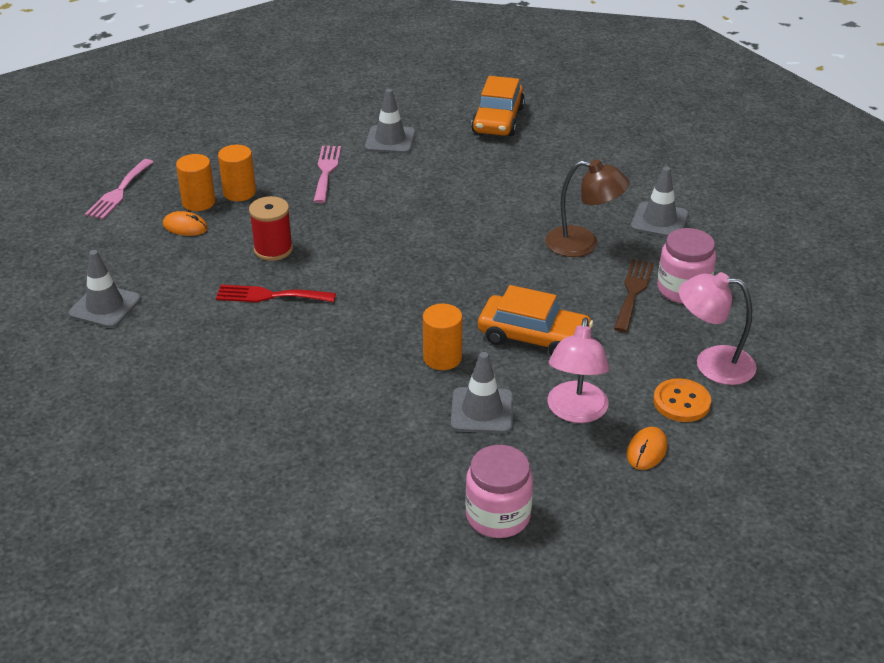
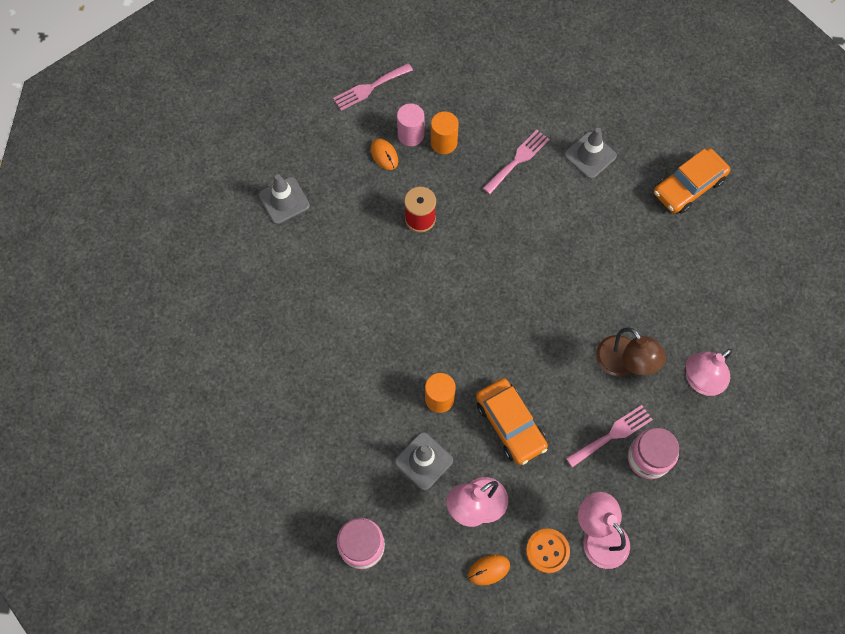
camera: 40 degrees right, 30 degrees up
(199, 202) = (411, 135): orange cylinder -> pink cylinder
(270, 295) = (384, 262): red fork -> none
(633, 292) = (612, 435): brown fork -> pink fork
(659, 221) = (700, 381): grey traffic cone -> pink lamp

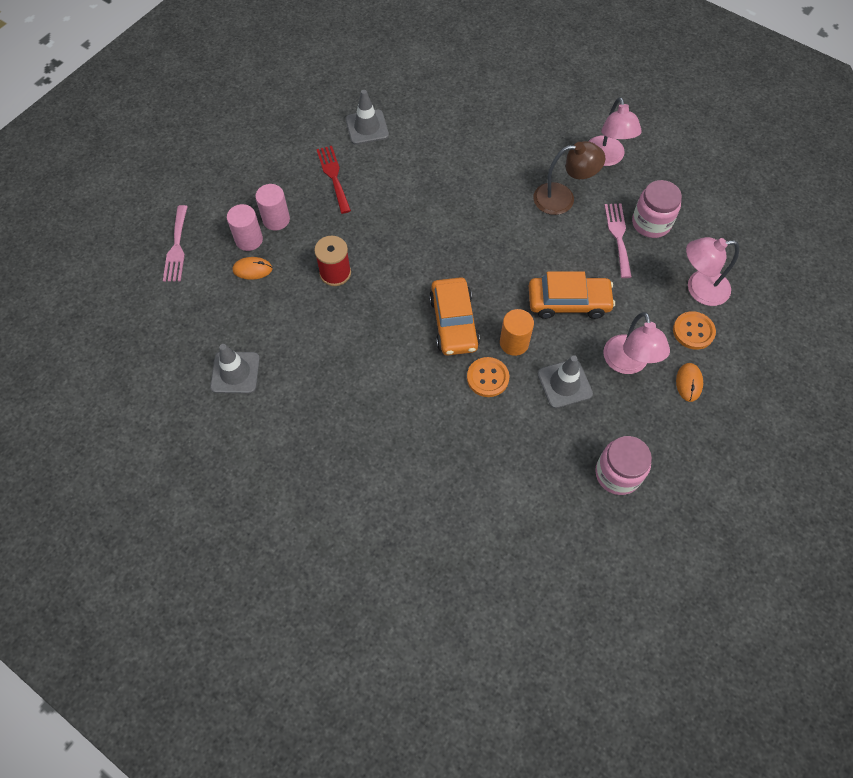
camera: 60 degrees left, 5 degrees down
(392, 394) = (487, 378): none -> orange button
(443, 143) = (276, 219): orange cylinder -> pink cylinder
(518, 160) = (333, 176): pink fork -> red fork
(688, 186) = (440, 81): orange car -> orange car (454, 322)

